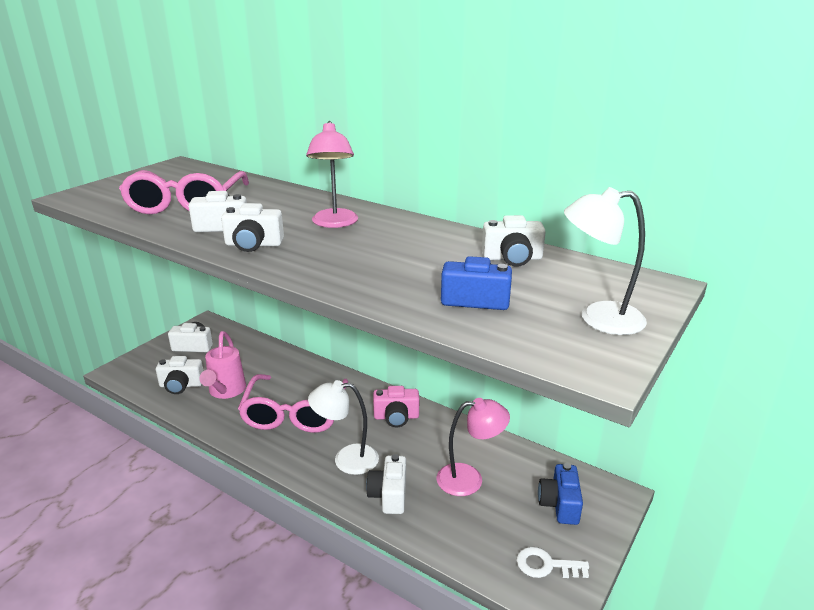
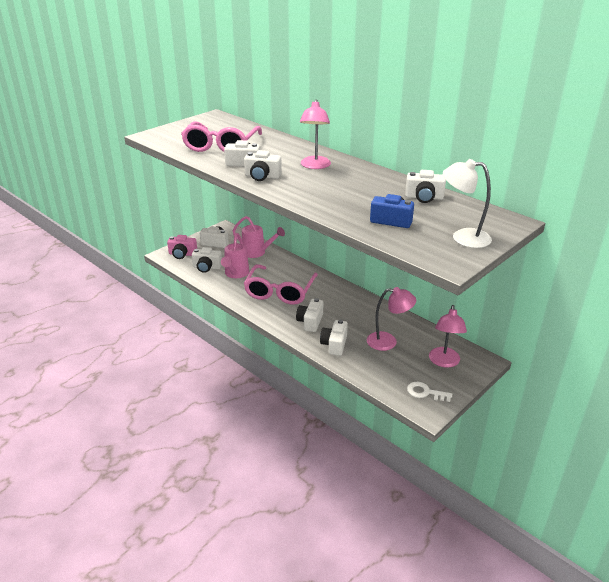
camera: 10 degrees right, 5 degrees up
(256, 355) = (257, 252): none -> pink watering can
(346, 459) = (310, 322): white lamp -> white camera
(396, 417) = (347, 300): pink camera -> pink camera (182, 254)
(559, 504) = (444, 362): blue camera -> pink lamp

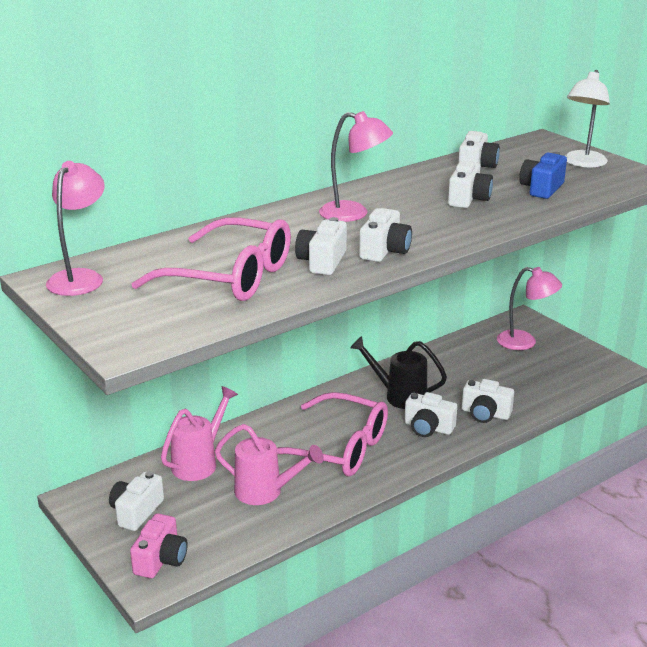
camera: 80 degrees left, 5 degrees down
(207, 267) = (228, 527): white camera -> white camera (468, 199)
(343, 309) = (399, 396): none -> black watering can
(388, 341) = (481, 372): pink lamp -> pink lamp (80, 277)
(425, 392) = (582, 364): white key -> none

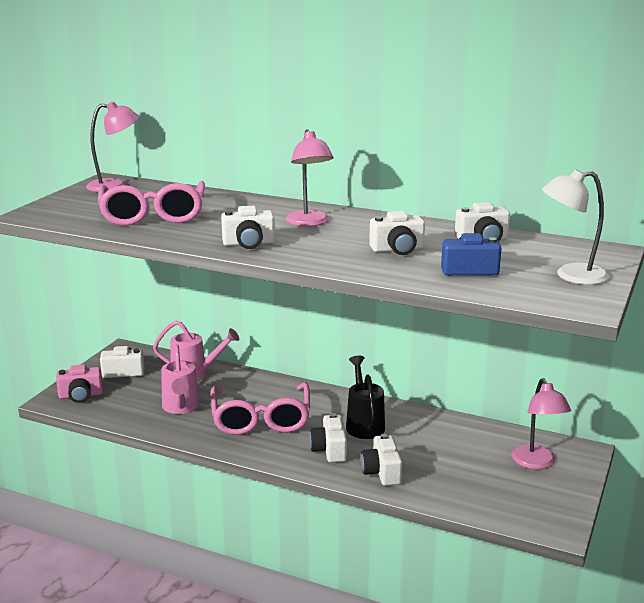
camera: 60 degrees right, 5 degrees down
(322, 262) = (206, 231): white camera -> none

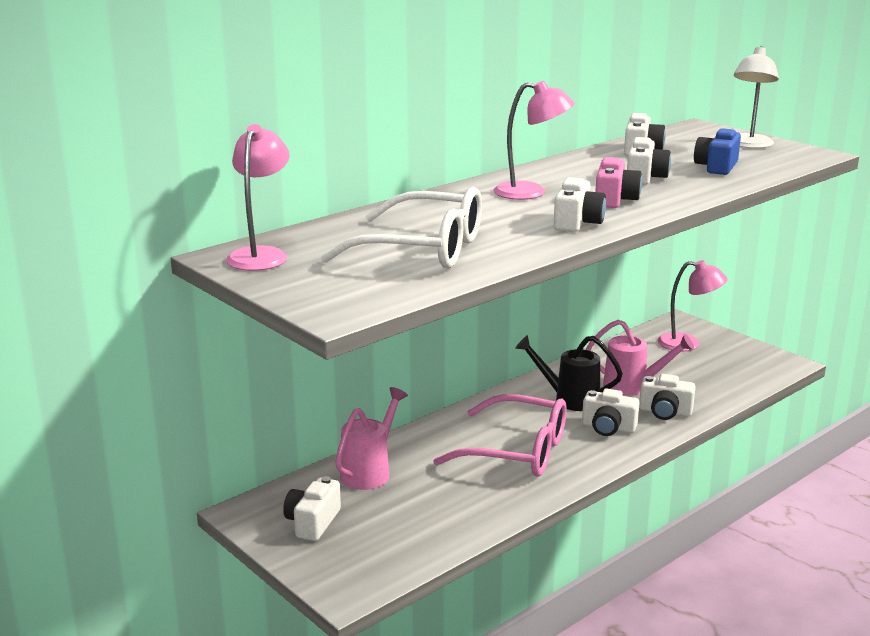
camera: 65 degrees left, 0 degrees up
(81, 395) = (352, 567): pink camera -> pink camera (614, 199)
(153, 215) = (423, 249): pink glasses -> white glasses
(181, 407) = (449, 496): pink watering can -> pink watering can (632, 386)

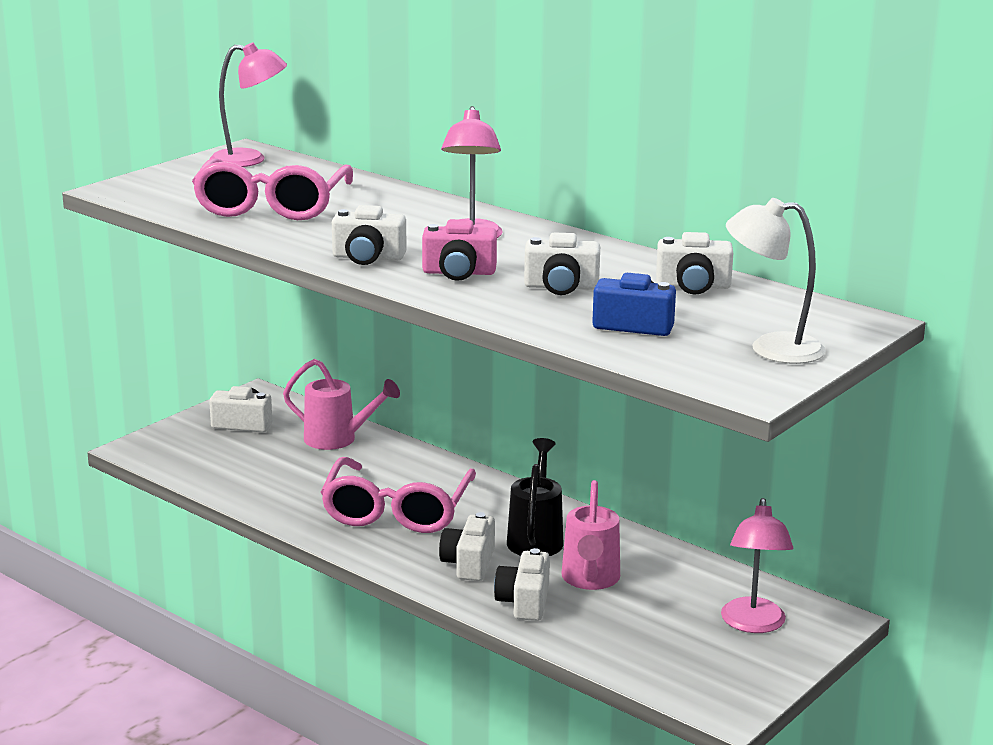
camera: 80 degrees right, 0 degrees up
(423, 249) = (272, 205): white glasses -> pink glasses

